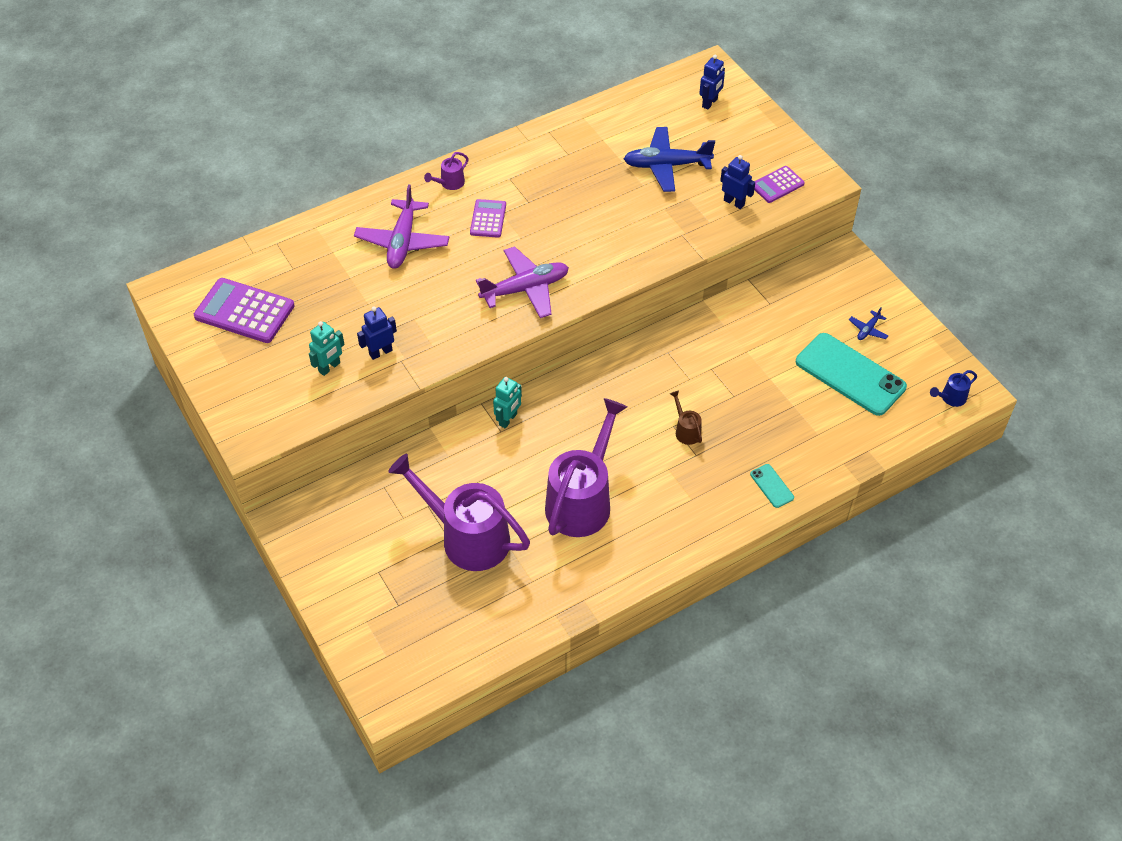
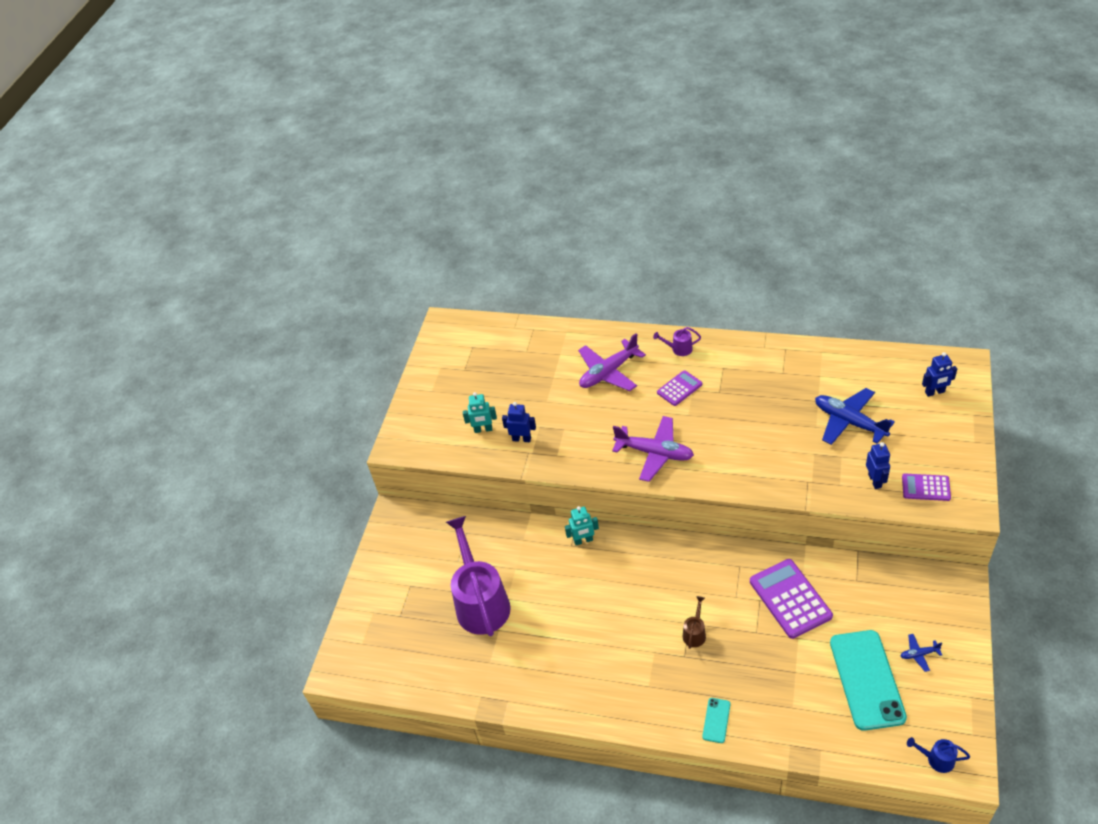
camera: 50 degrees right, 5 degrees down
(244, 311) = (472, 363): purple calculator -> purple calculator (790, 599)
(582, 500) = (575, 631): purple watering can -> none

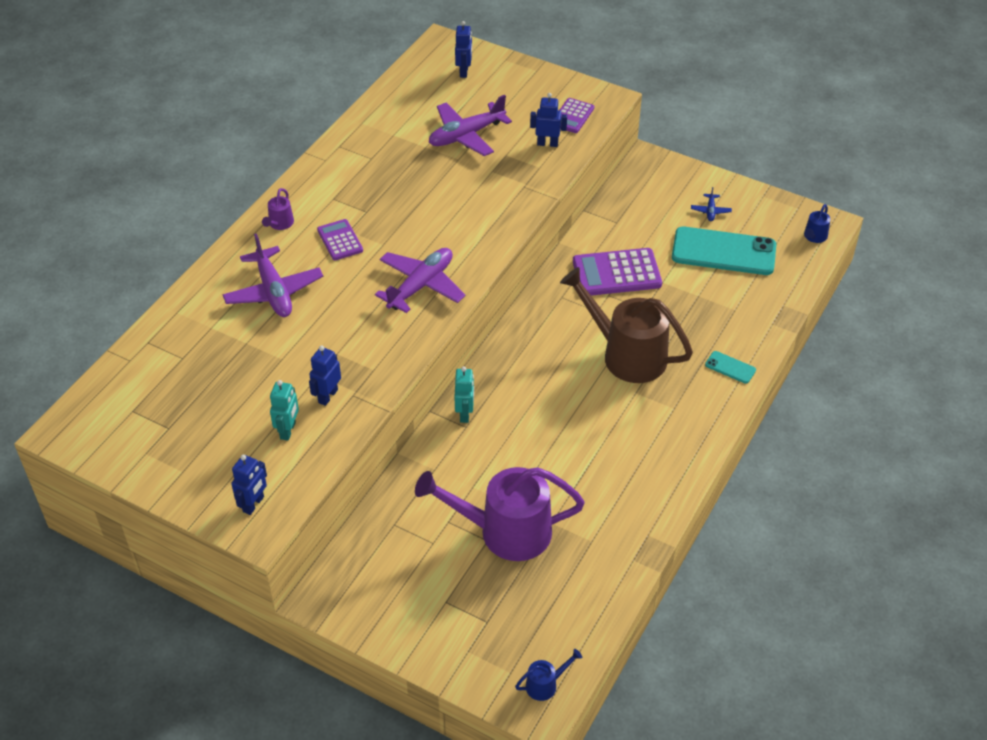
camera: 80 degrees left, 0 degrees up
(357, 668) = (545, 684): none -> blue watering can
(416, 436) = (253, 504): none -> blue robot
(695, 633) = (626, 354): brown watering can -> brown watering can, size x2.46
(849, 422) = (466, 135): blue plane -> purple plane

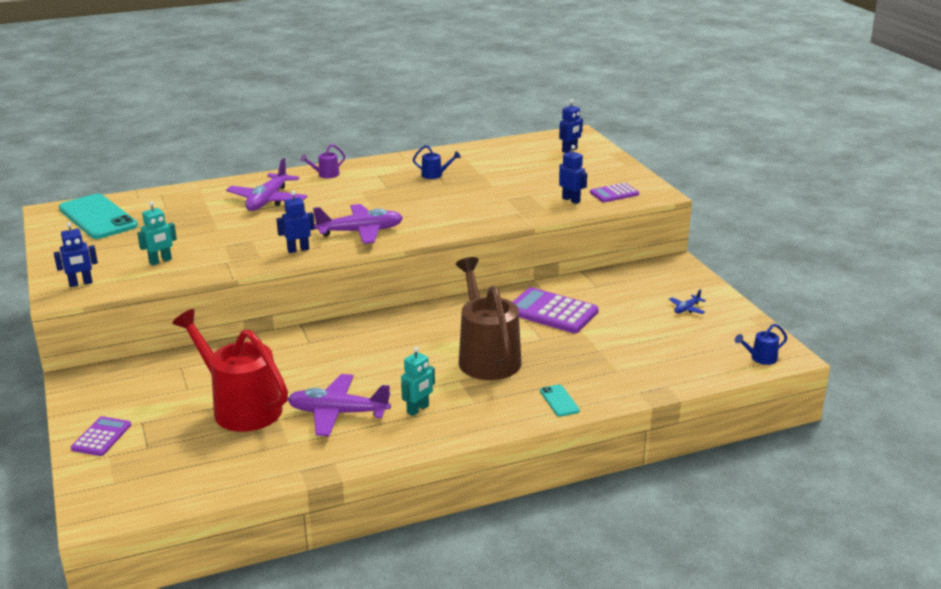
camera: 40 degrees right, 20 degrees down
(327, 396) = (211, 256): blue robot -> blue robot (298, 249)
(340, 240) = (348, 194): purple calculator -> purple calculator (101, 437)
(465, 414) = (320, 335): turquoise robot -> turquoise robot (418, 409)
(466, 135) = (518, 178): purple plane -> purple plane (338, 413)
(504, 532) = (240, 407): purple watering can -> red watering can
(545, 684) = (122, 503): blue watering can -> blue watering can (435, 175)
(723, 252) = (661, 335): turquoise phone -> turquoise phone (97, 217)

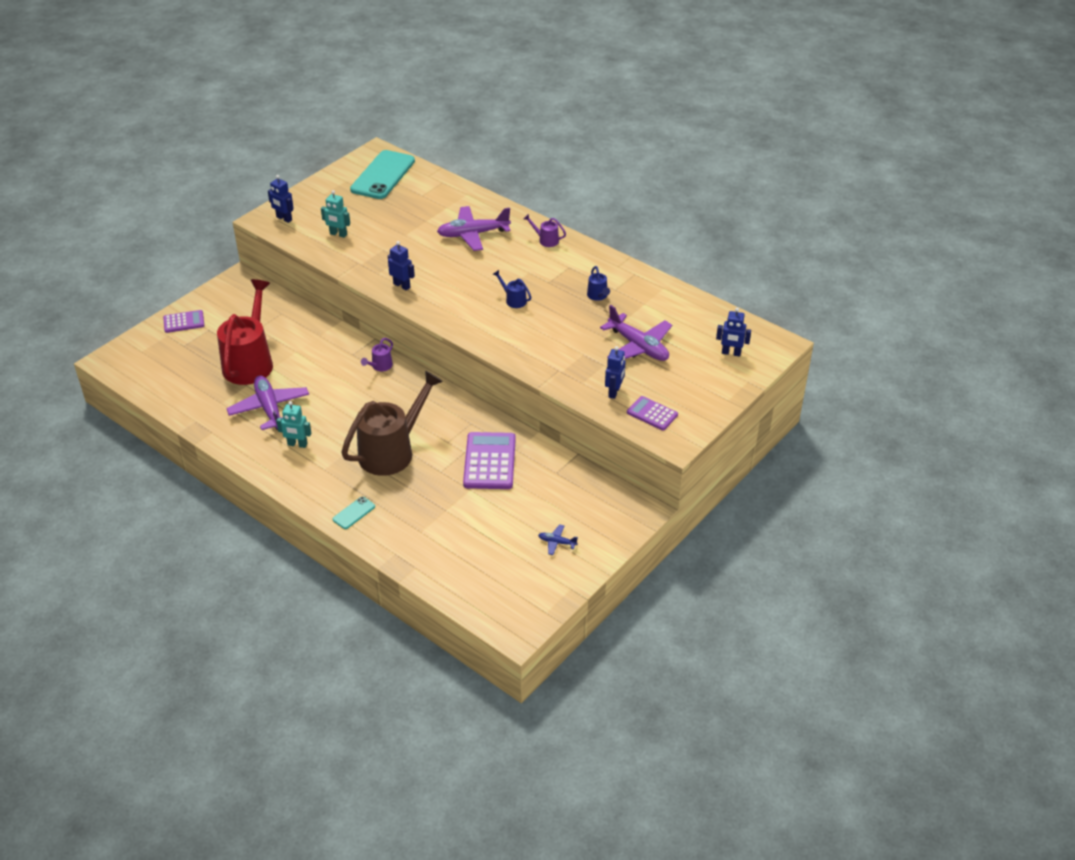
camera: 60 degrees right, 15 degrees up
(349, 332) = (380, 366): none -> purple watering can
(360, 232) = (455, 302): purple plane -> purple plane (638, 346)
(760, 358) = (500, 614): blue watering can -> blue watering can (513, 300)

